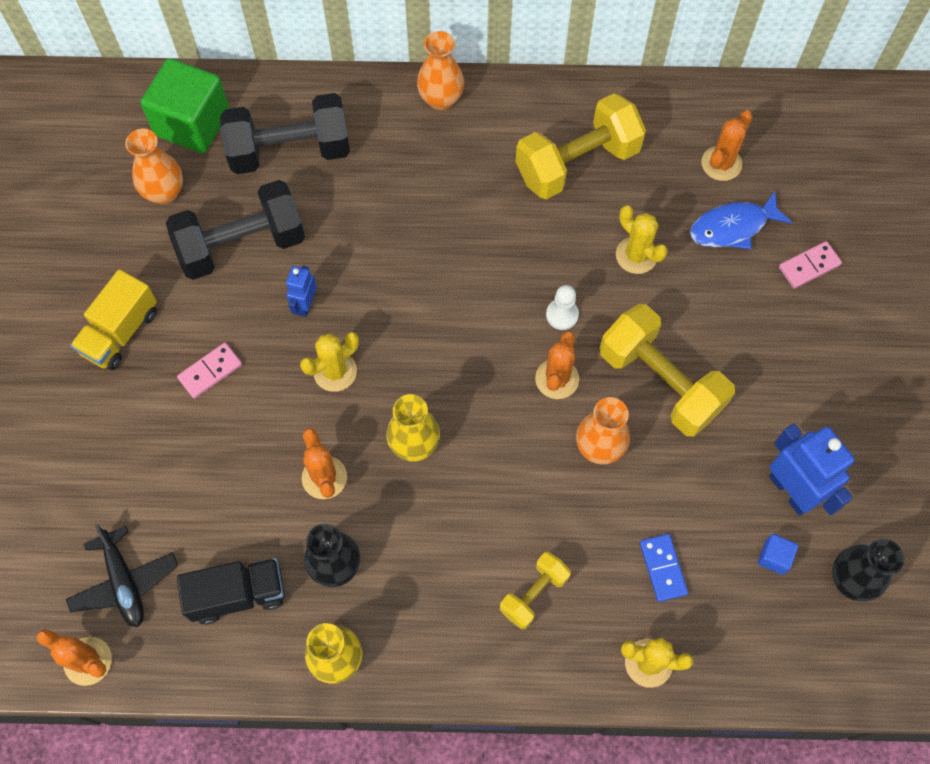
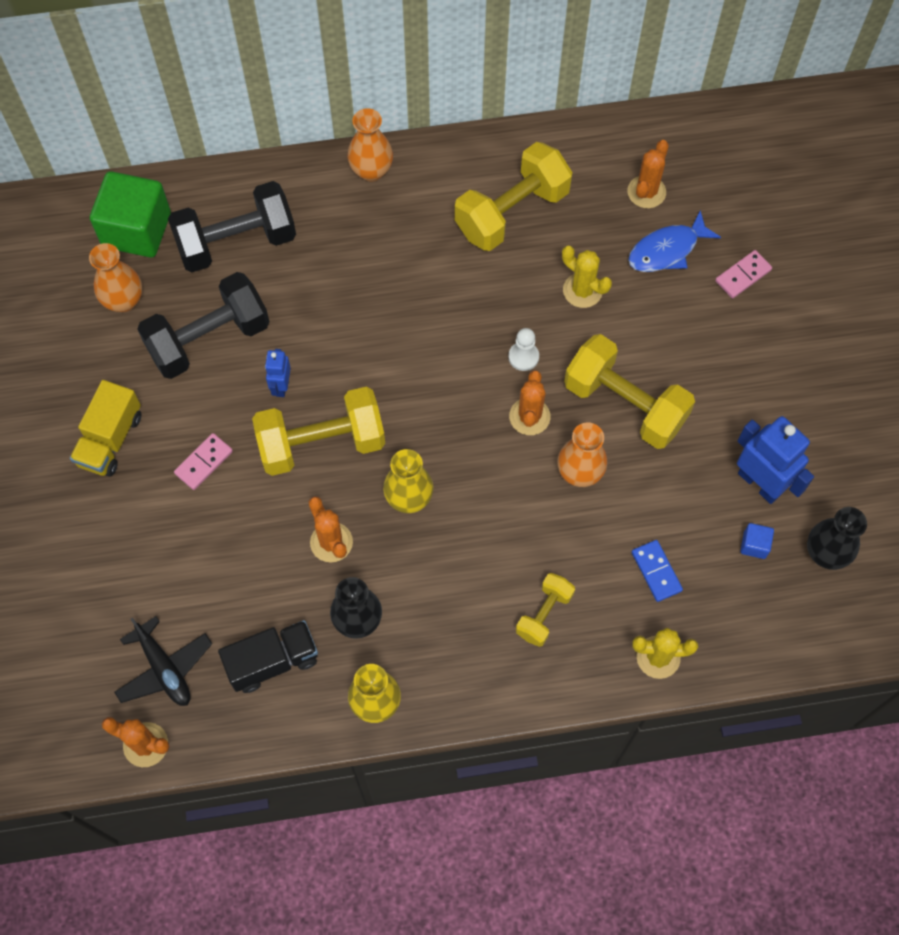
camera: 10 degrees left, 0 degrees up
(335, 371) = (321, 443): yellow cactus -> yellow dumbbell

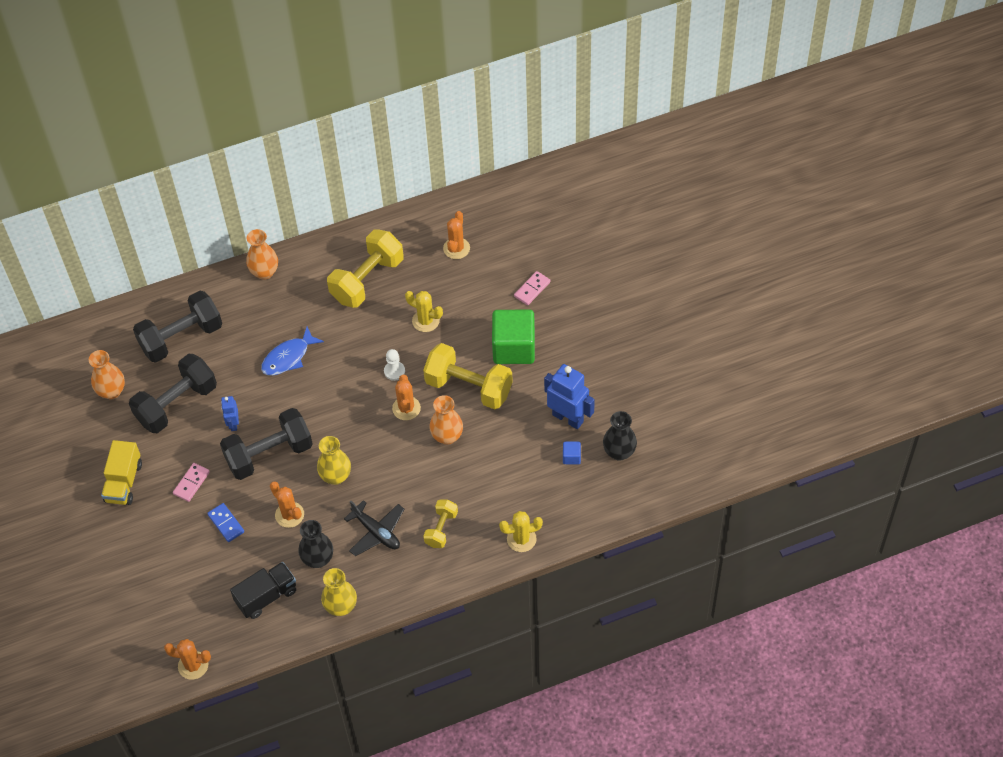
camera: 10 degrees left, 10 degrees down
(137, 230) = (109, 343): green cube -> green cube (514, 348)
(164, 668) = (194, 616): black plane -> black plane (376, 532)
(321, 443) = (269, 454): yellow dumbbell -> black dumbbell
(656, 571) = (510, 487): blue domino -> blue domino (226, 523)
(667, 250) = (478, 283): blue fish -> blue fish (288, 357)

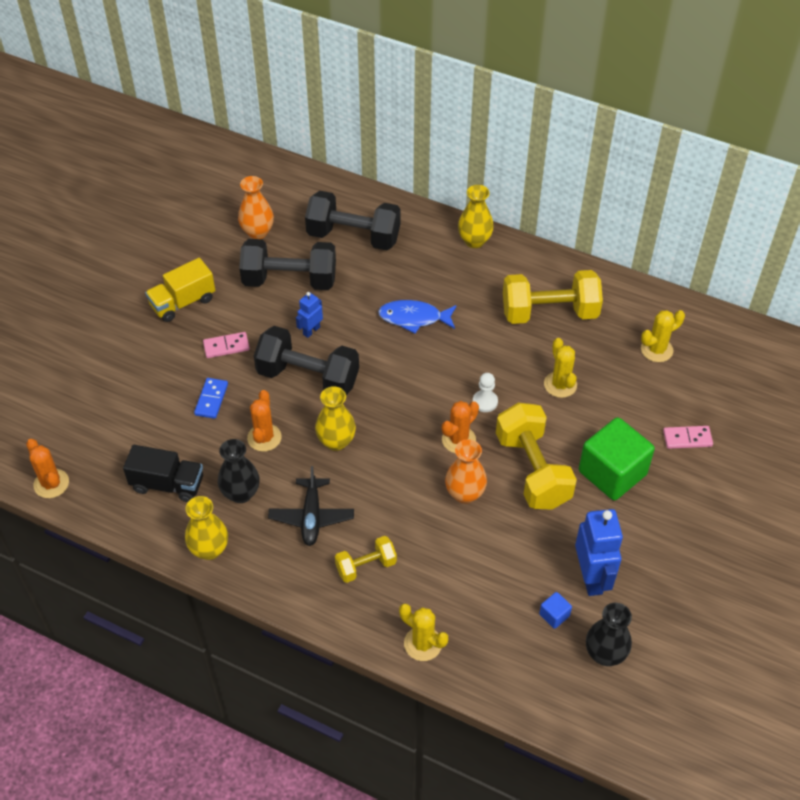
camera: 45 degrees right, 5 degrees down
(264, 272) = (474, 241): orange vase -> yellow vase
(456, 248) = (656, 350): orange cactus -> yellow cactus

